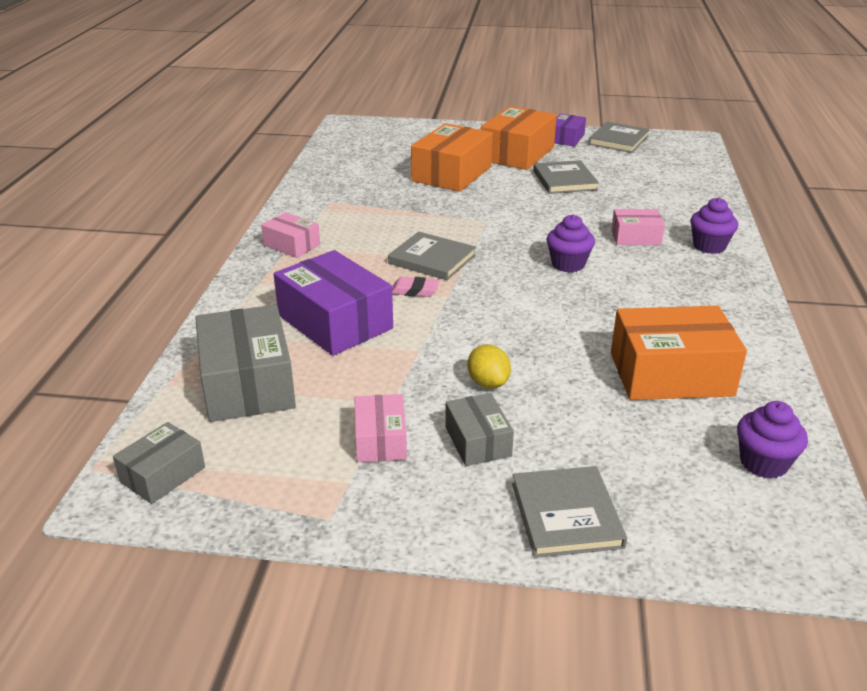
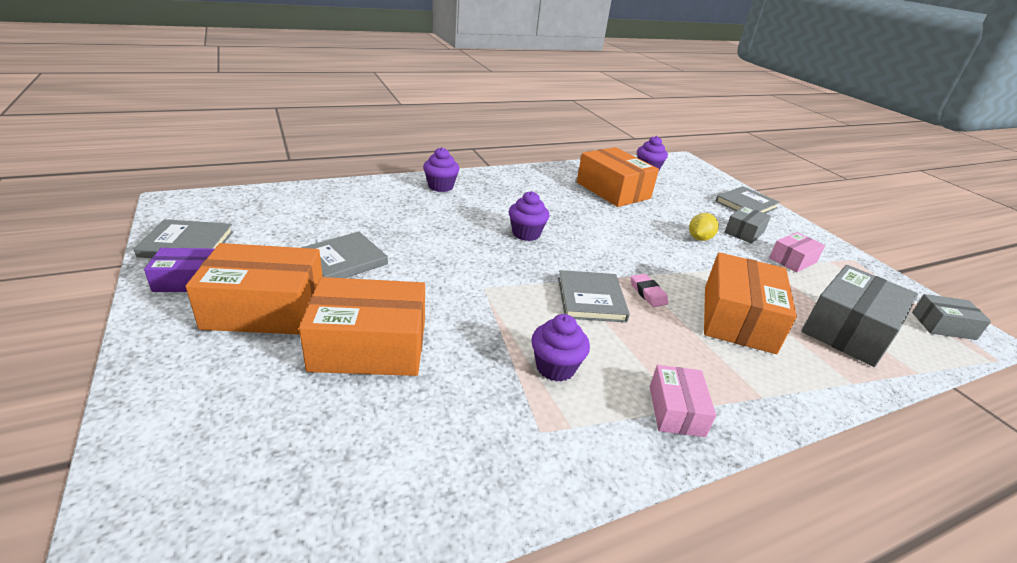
camera: 125 degrees left, 0 degrees up
(335, 322) = (738, 319): purple box -> orange box
(373, 220) = (555, 367): none -> purple cupcake
(636, 237) = (451, 212): pink box -> none

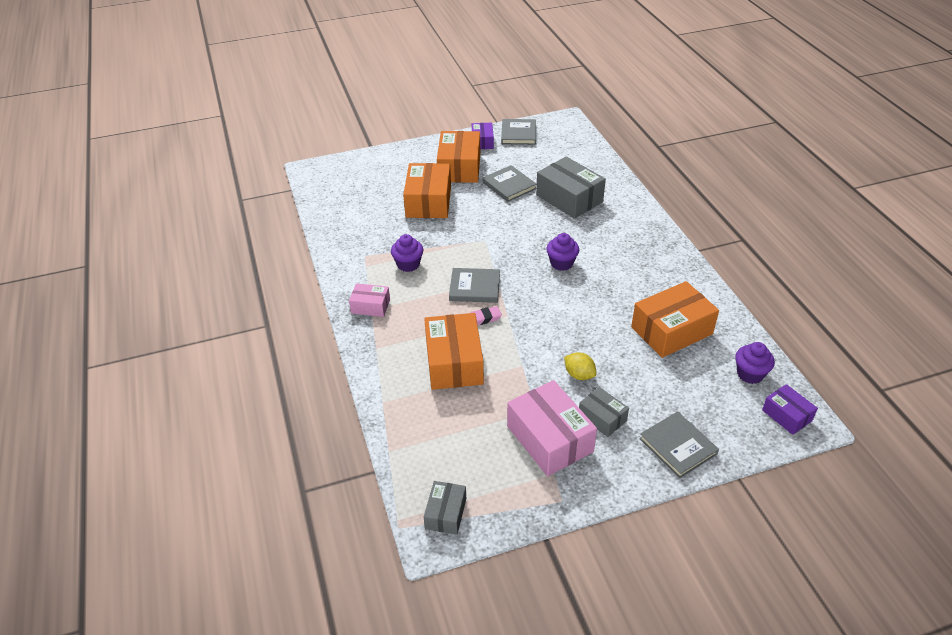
camera: 100 degrees right, 10 degrees up
(440, 186) = (633, 220): purple cupcake -> none
(682, 165) = (786, 415): none -> purple box
(738, 319) = (454, 362): orange box -> orange box turned 60 degrees clockwise
(792, 260) = (550, 439): pink box -> pink box, size x1.83
(848, 330) = (439, 430): grey box -> grey box (569, 198)

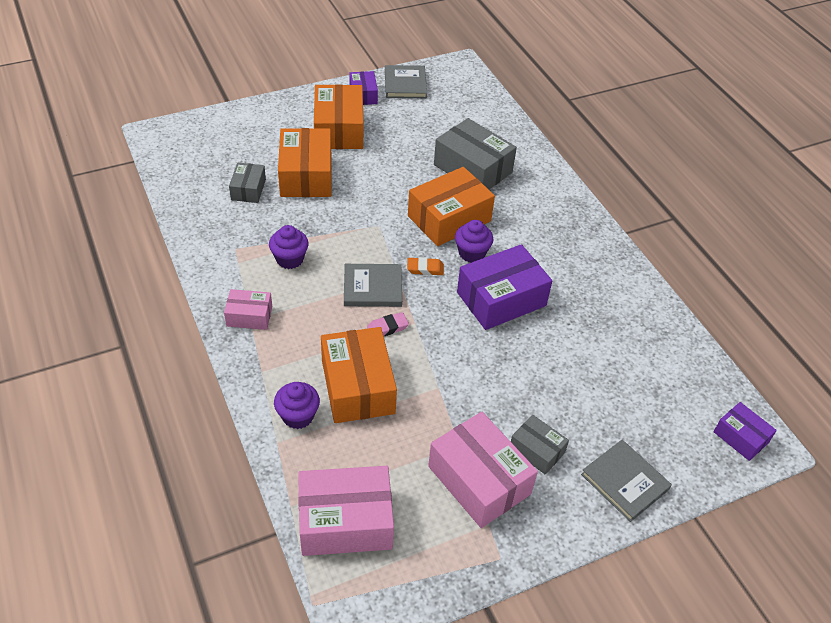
camera: 10 degrees left, 5 degrees up
(433, 465) = (345, 521): none -> pink box
(445, 513) = (367, 583): grey box -> grey box (248, 189)
(509, 185) = (400, 152): grey book -> none
(520, 274) = (425, 269): none -> orange eraser
(579, 375) = (505, 396): yellow lemon -> none
(583, 299) = (501, 299): none -> purple box
(671, 331) = (605, 336): orange box -> orange box (449, 219)
(750, 374) = (696, 387): purple cupcake -> purple cupcake (298, 416)

